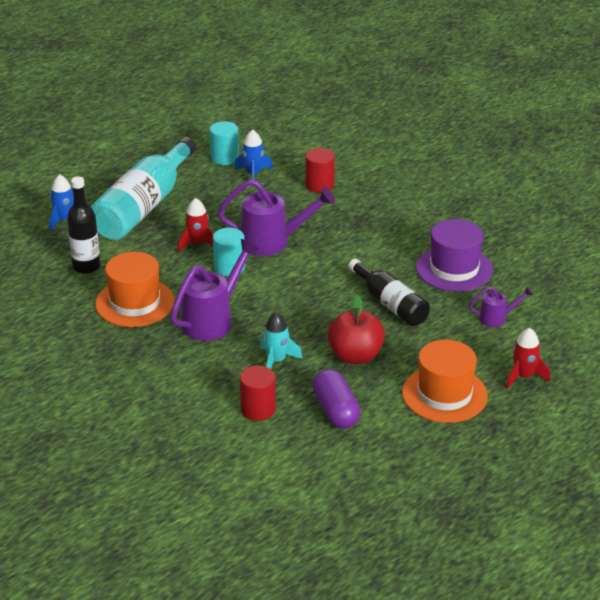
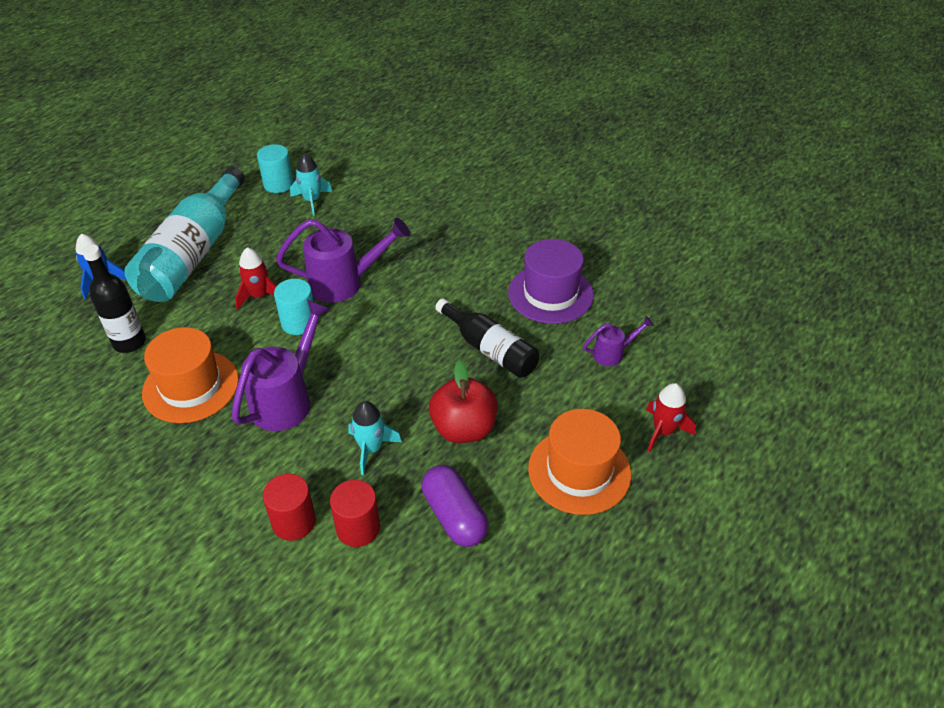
camera: 10 degrees left, 10 degrees up
(253, 174) = (312, 200): blue rocket -> turquoise rocket
(319, 185) = (385, 206): red cylinder -> red cylinder (294, 522)

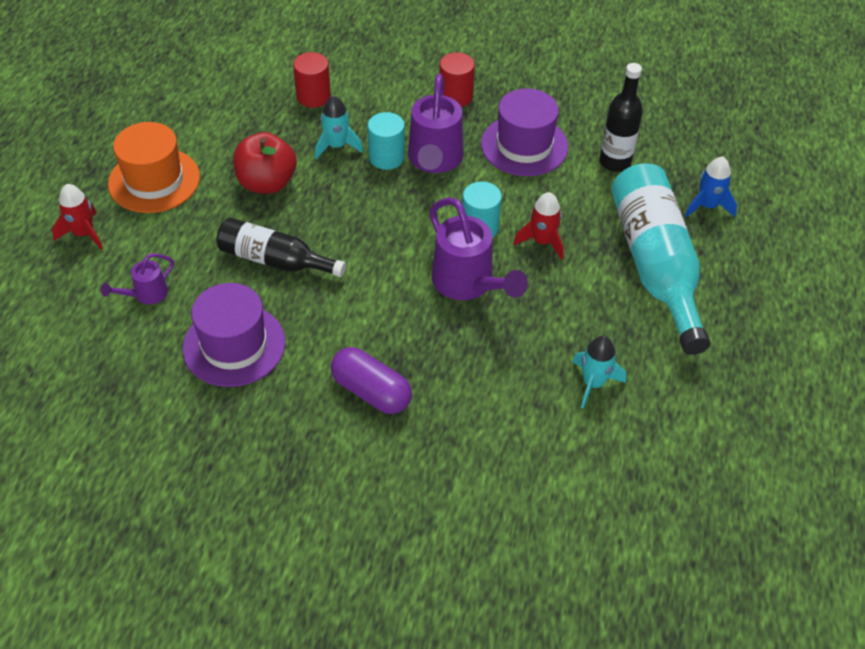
camera: 155 degrees right, 5 degrees up
(191, 386) = (524, 145): orange hat -> purple hat
(278, 184) = (657, 395): turquoise cylinder -> turquoise cylinder (386, 157)
(294, 522) = (363, 87): red cylinder -> red cylinder (455, 96)
(344, 283) = (468, 284): purple watering can -> purple watering can turned 90 degrees counterclockwise
(454, 516) = (245, 123): purple capsule -> purple capsule (371, 392)

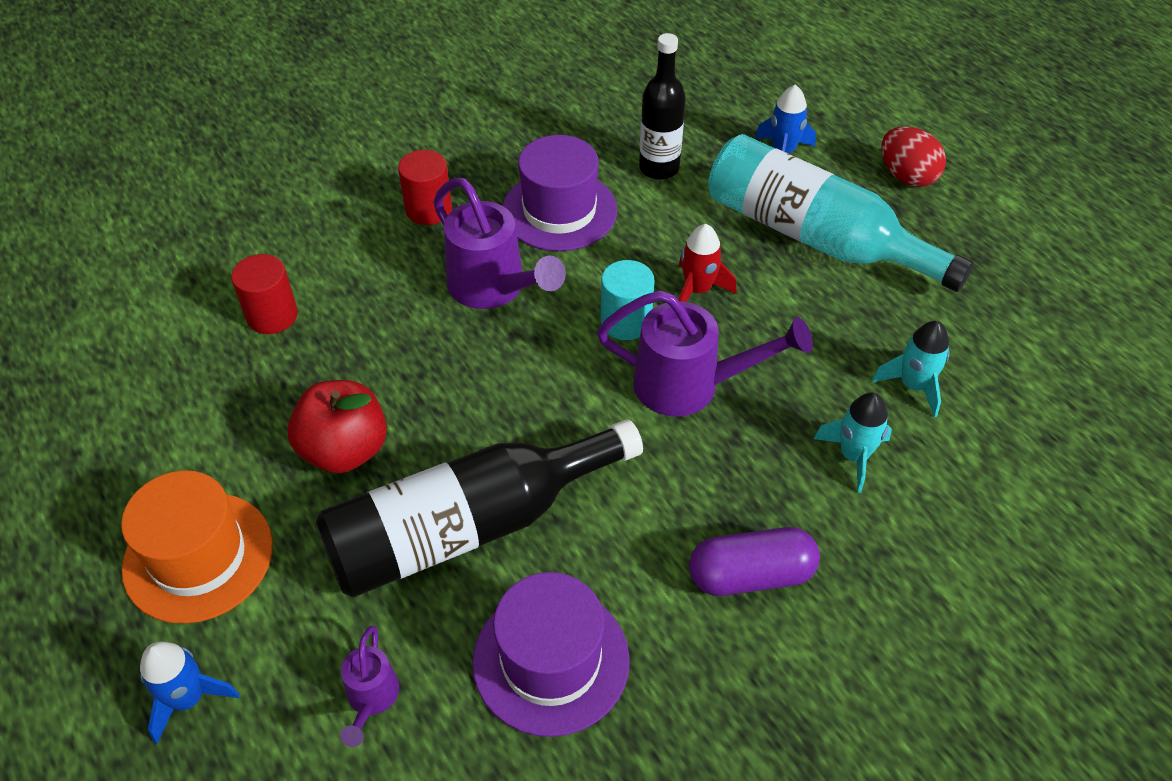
camera: 45 degrees left, 0 degrees up
(83, 233) = (188, 698): red rocket -> blue rocket
(275, 260) = (468, 526): black bottle -> black bottle, size x1.66
(337, 146) = (371, 349): turquoise rocket -> turquoise rocket (853, 456)
(386, 157) = (440, 322): turquoise cylinder -> none
(770, 276) = (906, 176): none -> red egg

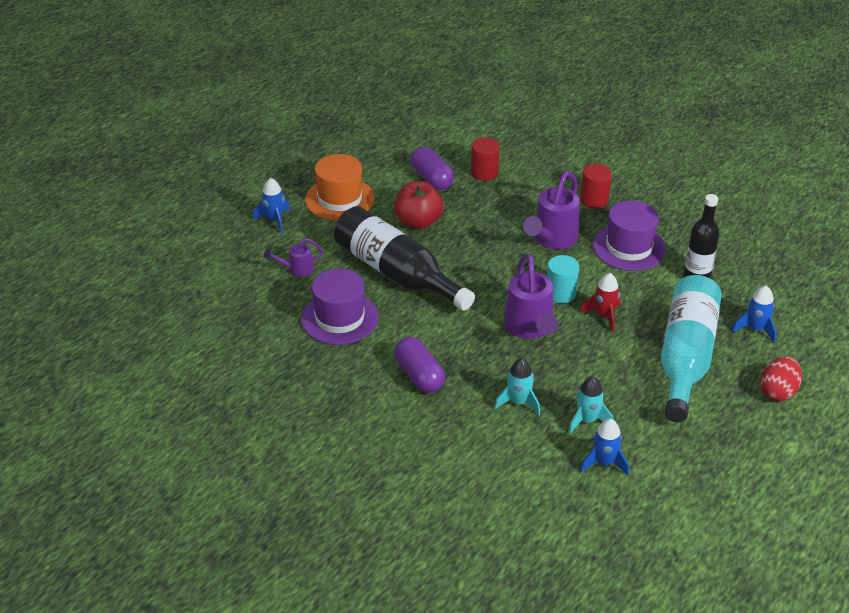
camera: 70 degrees right, 10 degrees down
(237, 392) = (432, 178): none -> purple capsule
(1004, 396) = (604, 462): none -> blue rocket

